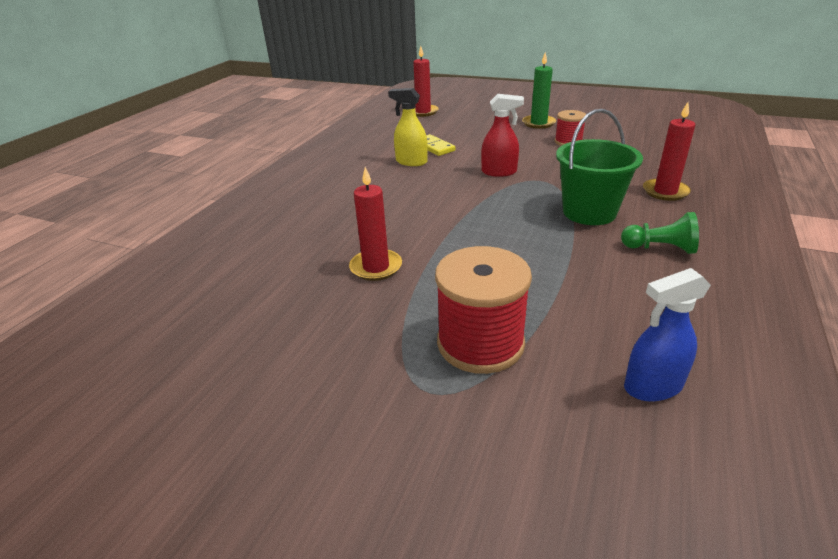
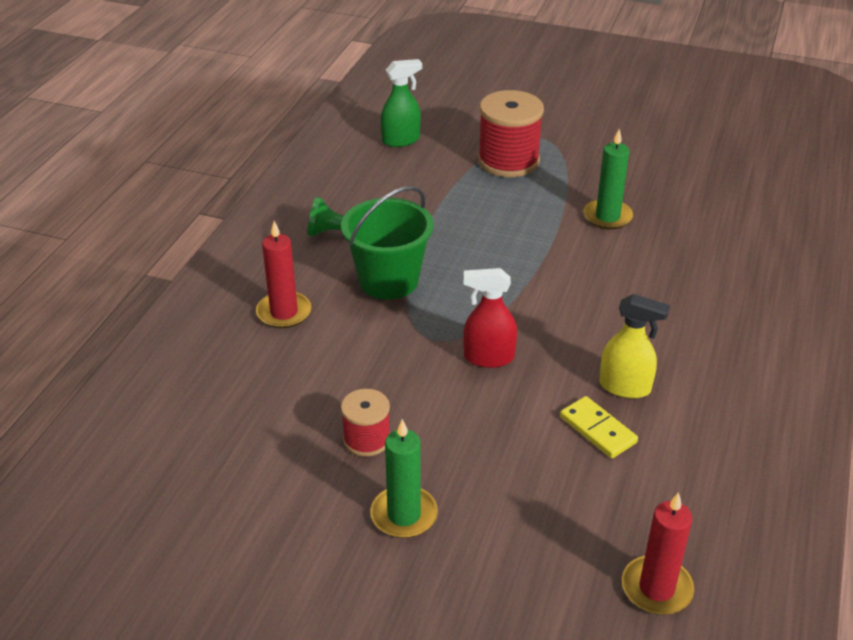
camera: 175 degrees right, 5 degrees up
(376, 267) = (607, 217): red candle -> green candle
(652, 386) = (401, 140): blue spray bottle -> green spray bottle

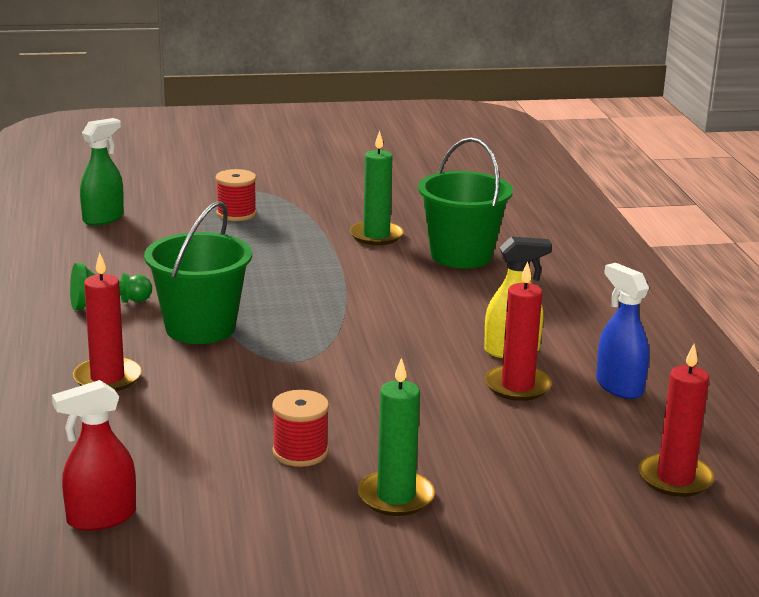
camera: 30 degrees left, 15 degrees down
(488, 357) = (362, 361): red spray bottle -> red spray bottle (101, 518)
(508, 161) = (236, 214): red spool -> red spool, size x0.57
(598, 429) = (517, 386): yellow domino -> red candle
(666, 260) = (461, 255): none -> green bucket
(690, 462) = (619, 387): none -> blue spray bottle

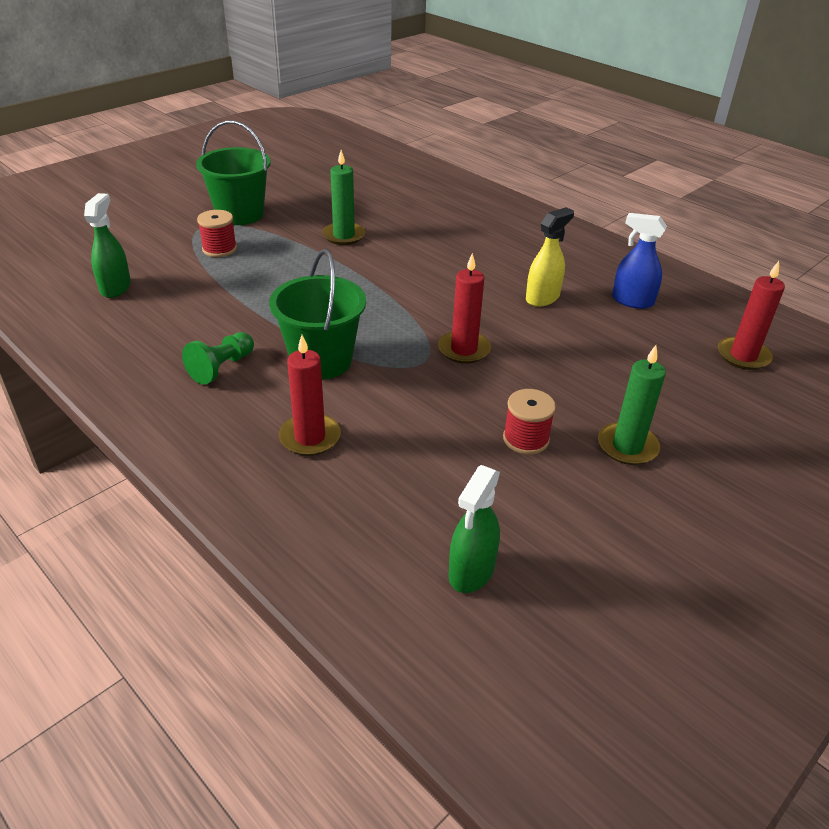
camera: 35 degrees left, 15 degrees up
(101, 518) = (471, 571): red spray bottle -> green spray bottle
(461, 255) = (418, 233): green bucket -> green bucket (240, 214)
(517, 386) = (580, 324): red candle -> red candle (464, 350)

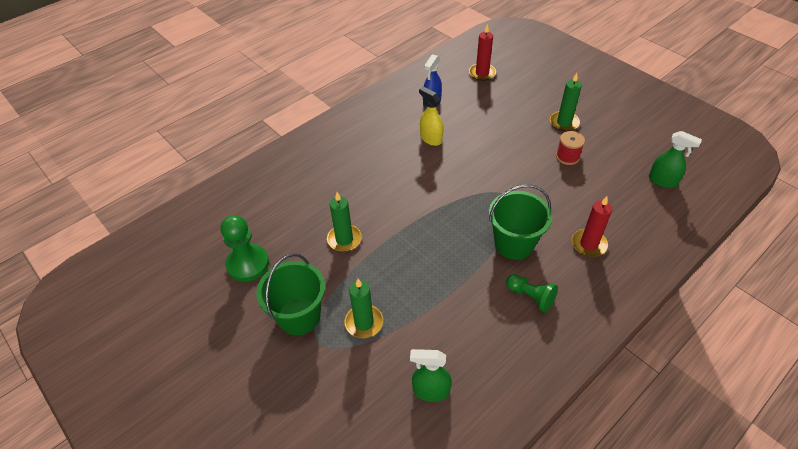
camera: 85 degrees left, 10 degrees up
(219, 249) = (364, 323): red spool -> green candle
(315, 186) = (248, 264): none -> green pawn
(464, 350) = (491, 176): red candle -> none

